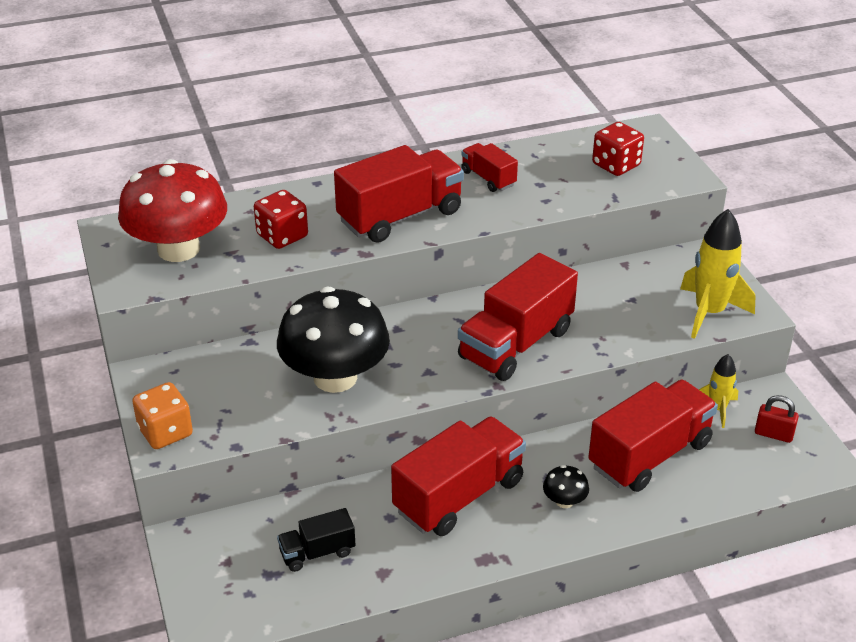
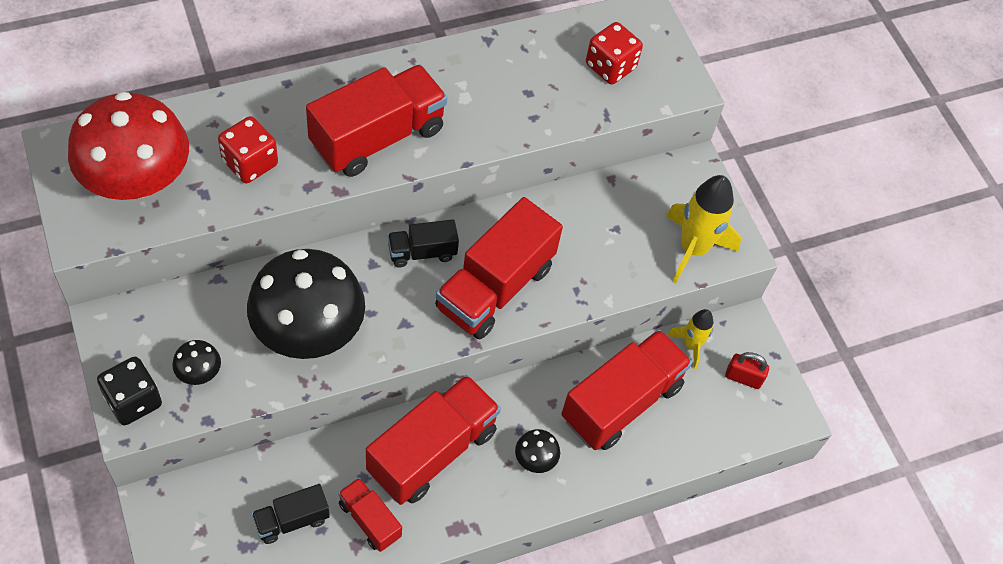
camera: 10 degrees left, 20 degrees up
(165, 432) = (133, 401): orange dice -> black dice
(229, 410) = (199, 372): none -> black mushroom
(444, 319) = (422, 252): none -> black truck
(488, 178) = (473, 82): red truck -> red truck (369, 520)

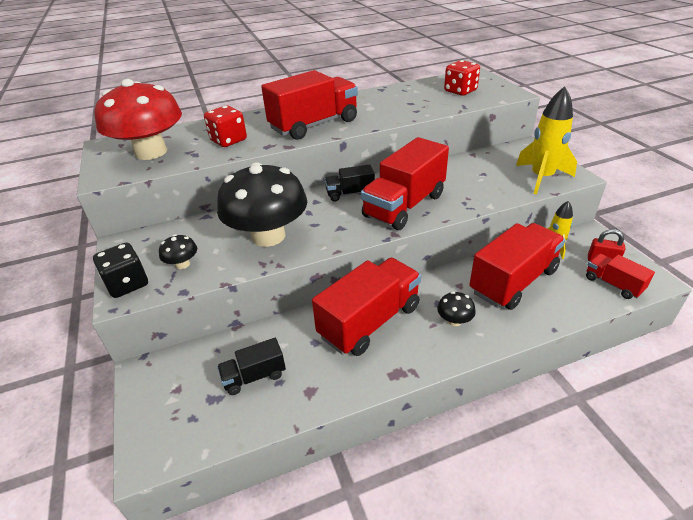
camera: 10 degrees right, 20 degrees down
(369, 520) = (321, 372): red truck -> red truck (613, 284)

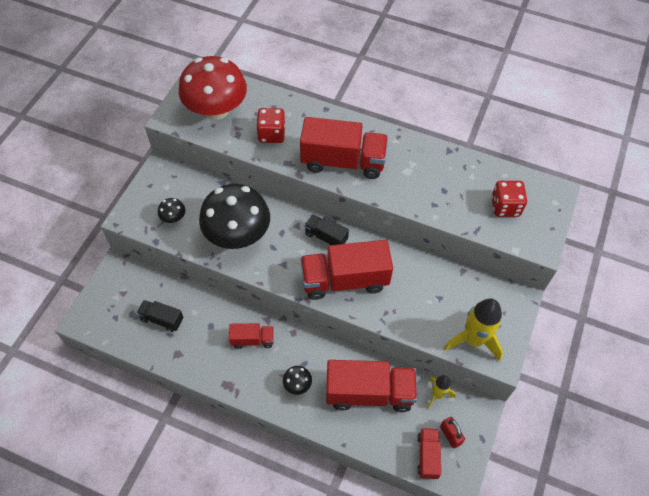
camera: 40 degrees right, 20 degrees up
(127, 284) = (136, 210): black dice -> none
(369, 321) = (252, 340): red truck -> red truck, size x0.51

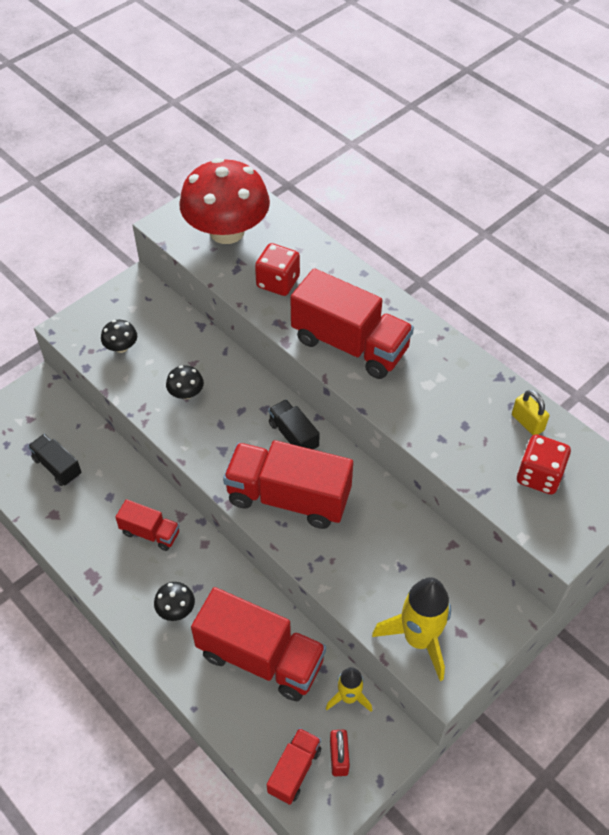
camera: 25 degrees right, 5 degrees down
(237, 234) = (186, 393): black mushroom -> black mushroom, size x0.40
(481, 175) = (527, 422): none -> yellow padlock

